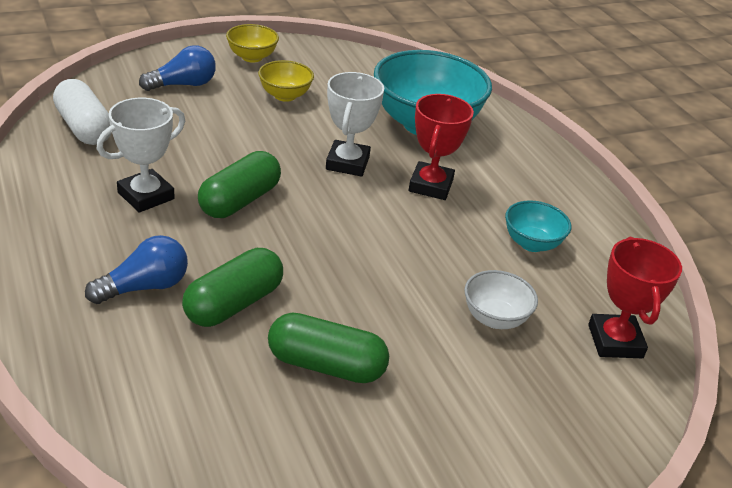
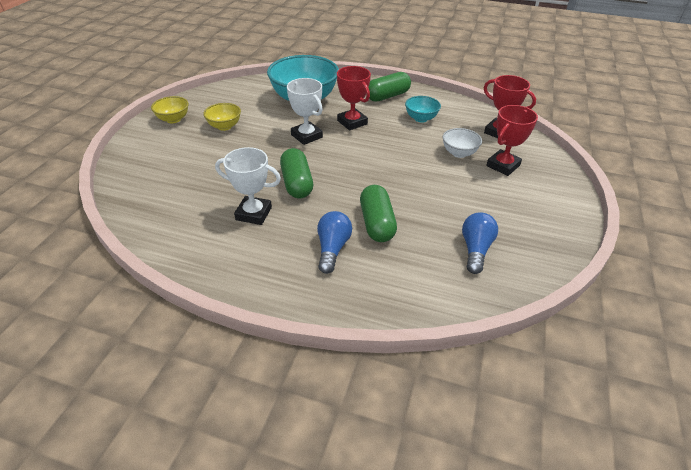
camera: 45 degrees left, 5 degrees up
(84, 128) = (157, 209): white capsule -> none
(146, 196) = (253, 213): white trophy -> white trophy turned 75 degrees counterclockwise
(183, 85) = (165, 154): blue light bulb -> blue light bulb (475, 249)
(326, 365) = (447, 215): green capsule -> green capsule (387, 96)
(525, 380) = (503, 165): none -> red trophy

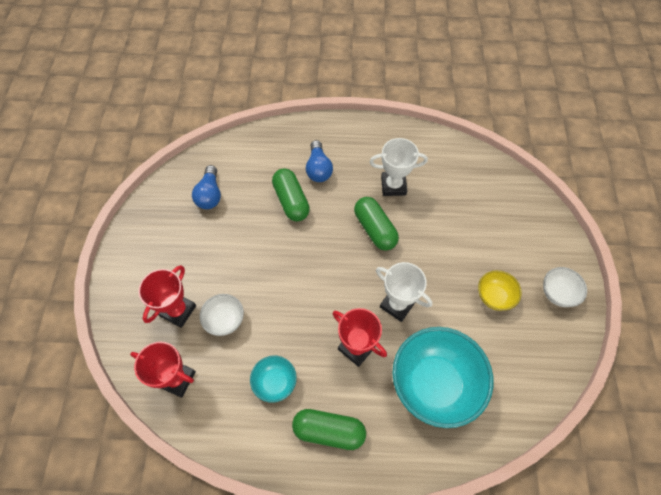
camera: 165 degrees right, 20 degrees up
(173, 119) = (557, 293): yellow bowl -> white bowl
(387, 96) = (329, 431): green capsule -> green capsule turned 60 degrees clockwise

